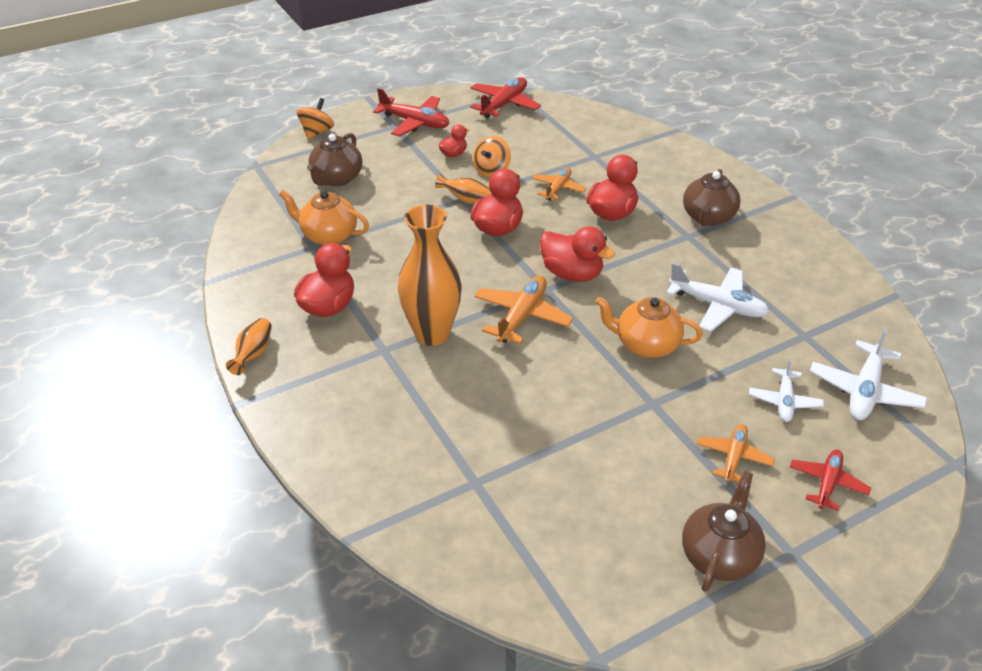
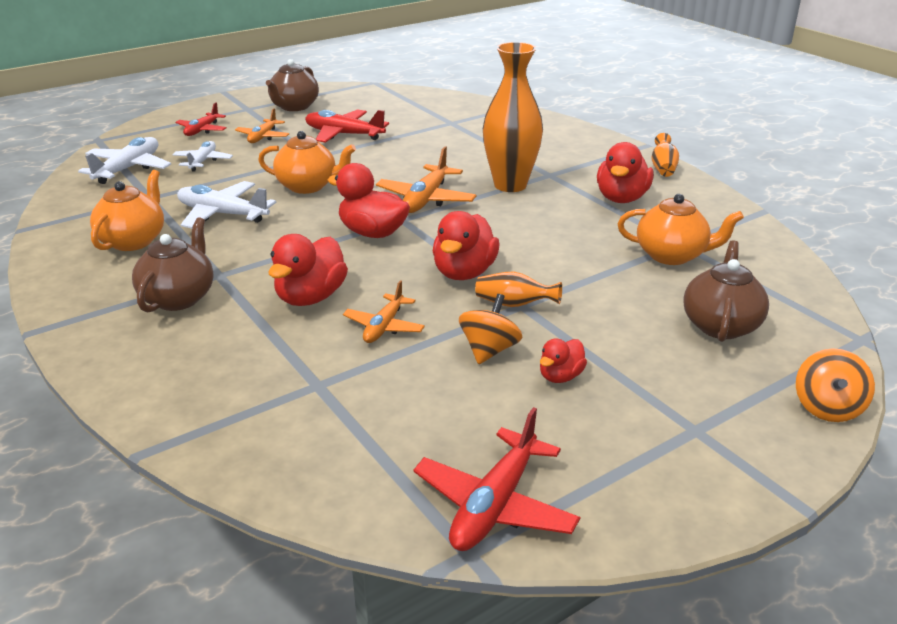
camera: 175 degrees right, 10 degrees down
(415, 122) = (661, 441): red plane -> red plane (344, 134)
(780, 276) = (133, 240): none -> orange teapot

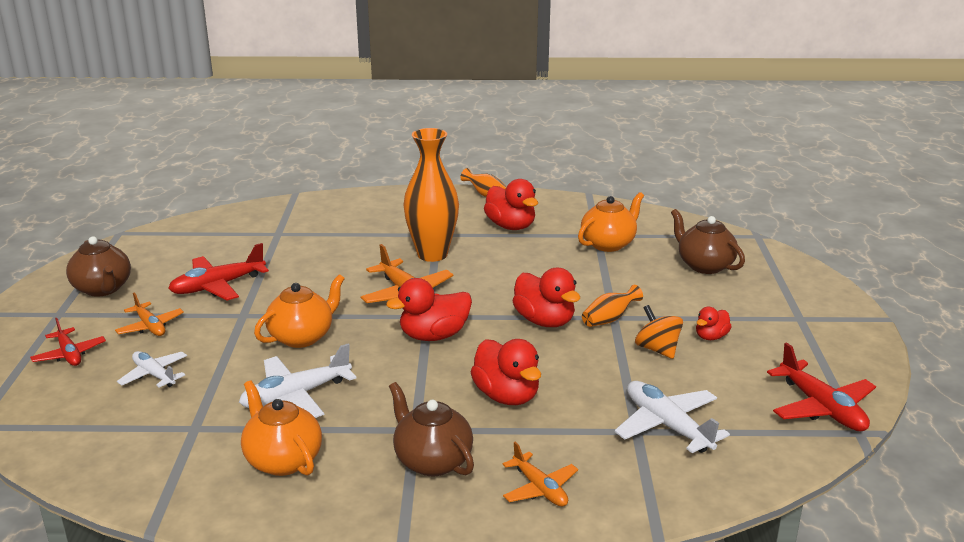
camera: 55 degrees left, 5 degrees down
(128, 168) = (97, 424): white plane -> white plane (667, 426)
(384, 327) = (585, 378): orange plane -> orange plane (540, 488)
(560, 376) = (711, 337): red duck -> red duck turned 60 degrees clockwise
(827, 407) = (810, 274): orange spinning top -> none

